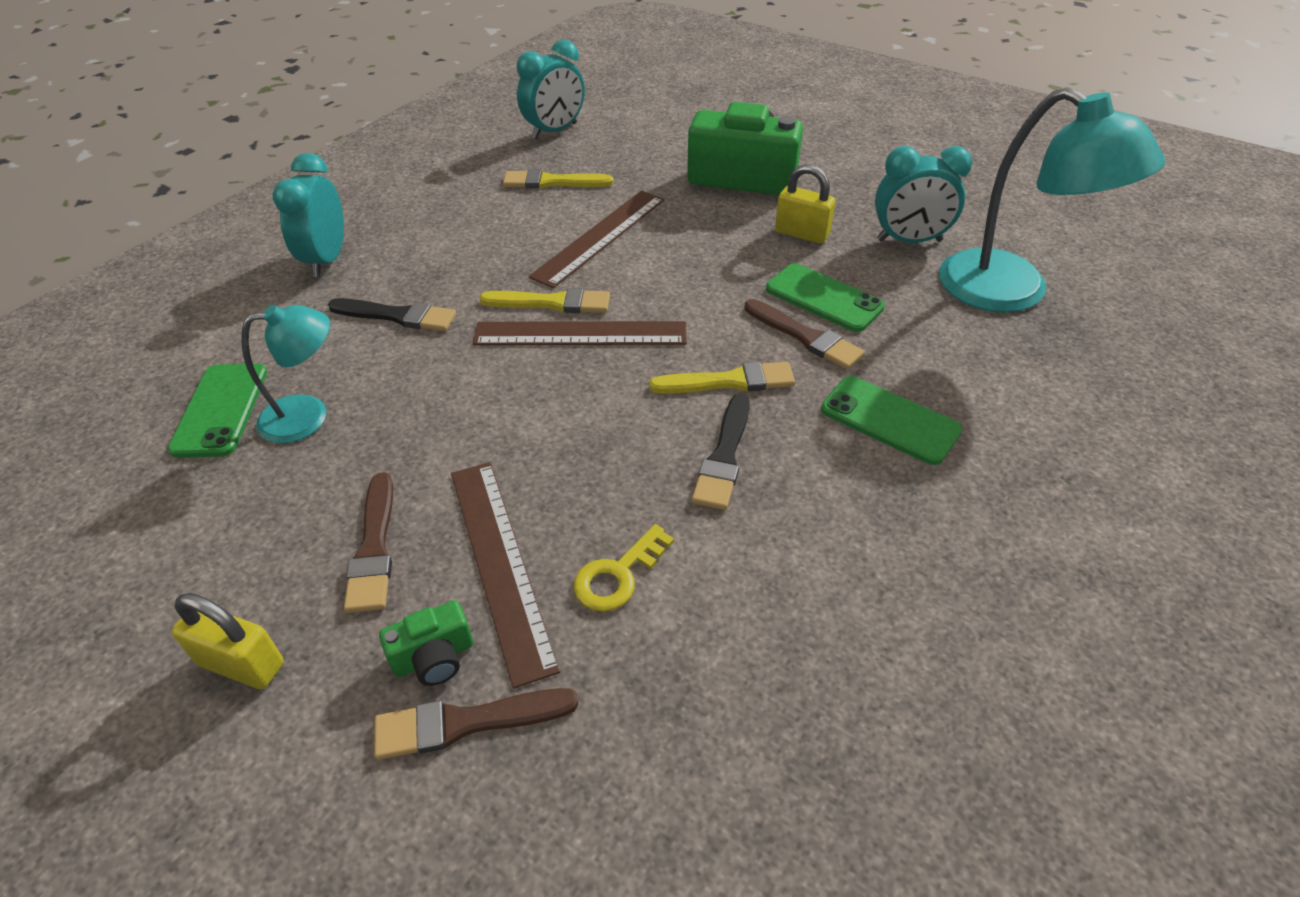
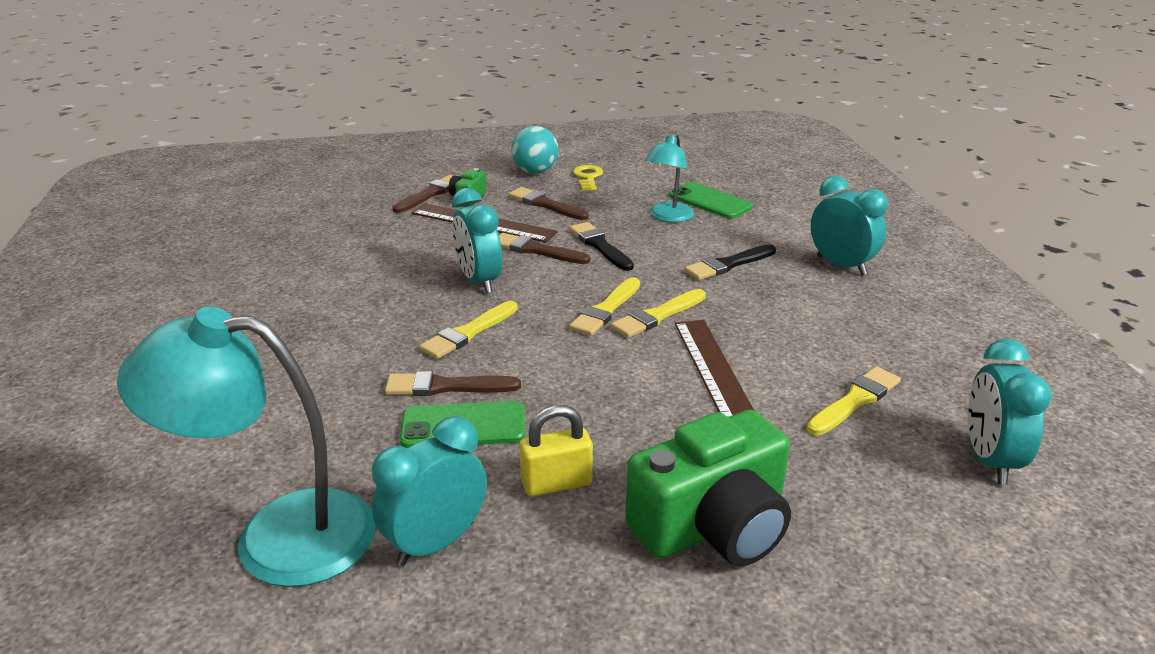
camera: 135 degrees right, 15 degrees down
(242, 664) = (535, 172): yellow padlock -> turquoise ball
(519, 457) = (536, 250): none -> brown brush
(580, 333) = (605, 310): brown ruler -> yellow brush
(618, 575) = (424, 241): yellow key -> yellow key (588, 177)
(641, 446) = (479, 281): none -> turquoise clock
(724, 456) = (424, 298): black brush -> black brush (600, 246)
(890, 420) = (331, 364): green phone -> none

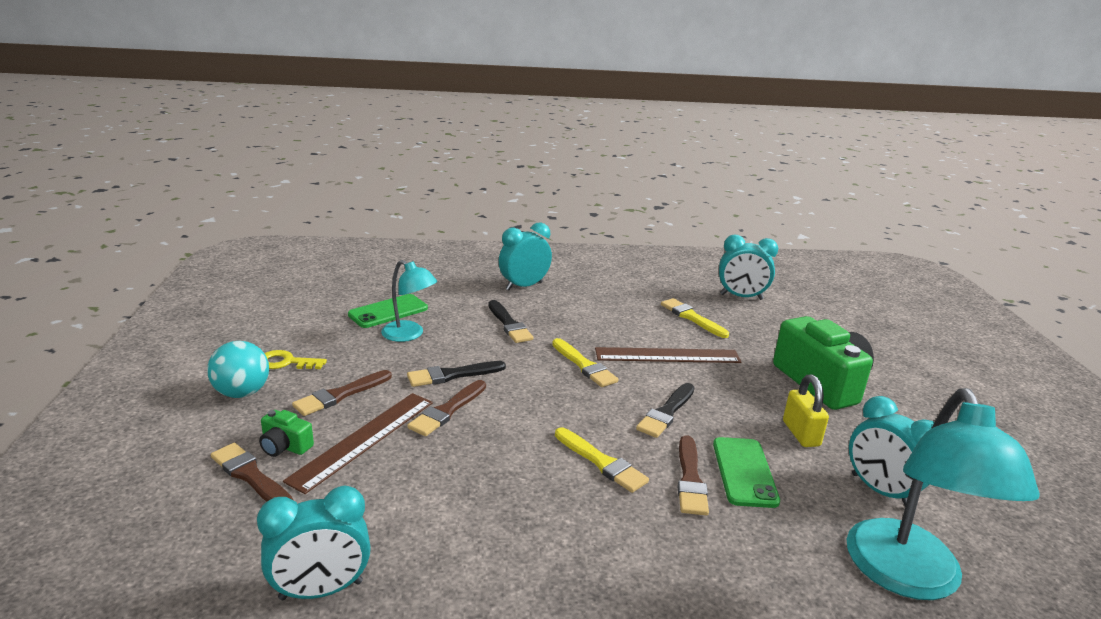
camera: 85 degrees left, 5 degrees down
(479, 281) = (503, 450): turquoise clock -> turquoise clock (321, 590)
(573, 373) = (666, 413): none -> black brush
(605, 310) = (571, 387): yellow brush -> none

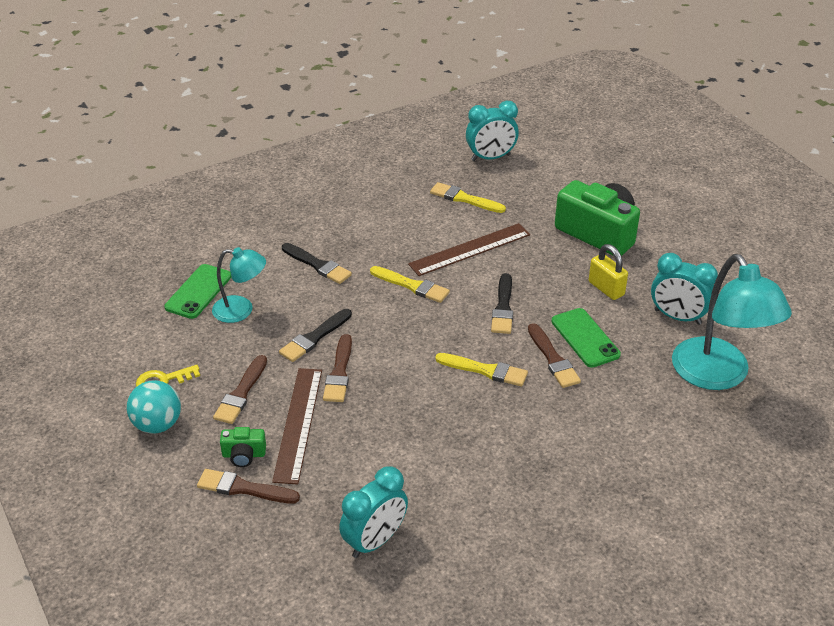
camera: 25 degrees left, 15 degrees up
(524, 286) = (295, 214): turquoise clock -> none

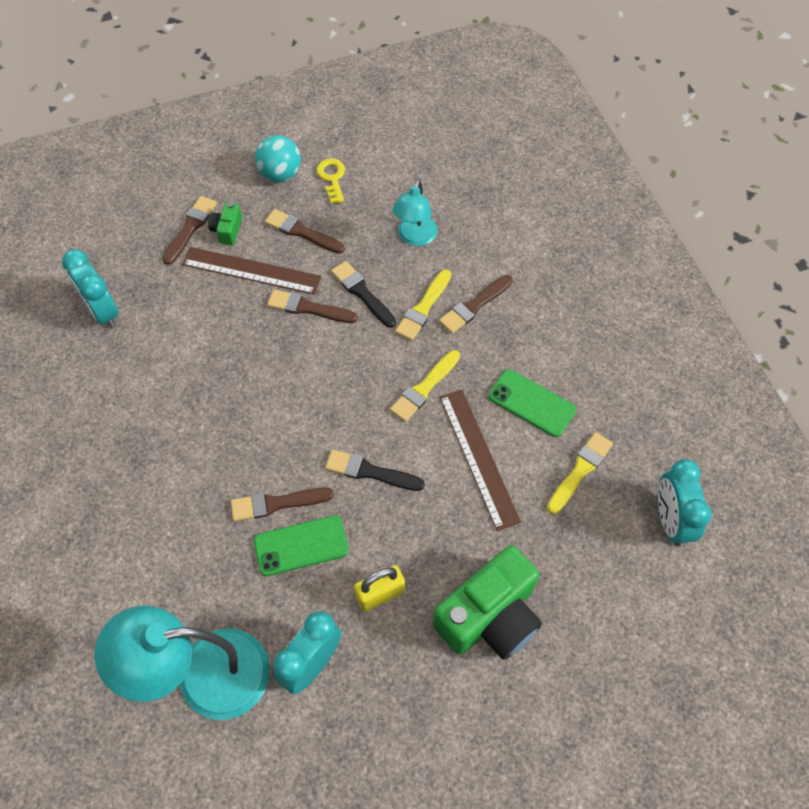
camera: 100 degrees right, 20 degrees up
(198, 291) = (449, 206): green phone -> green phone (531, 403)
(318, 265) = (474, 306): black brush -> brown brush
(485, 370) = (277, 434): yellow brush -> yellow brush (423, 308)

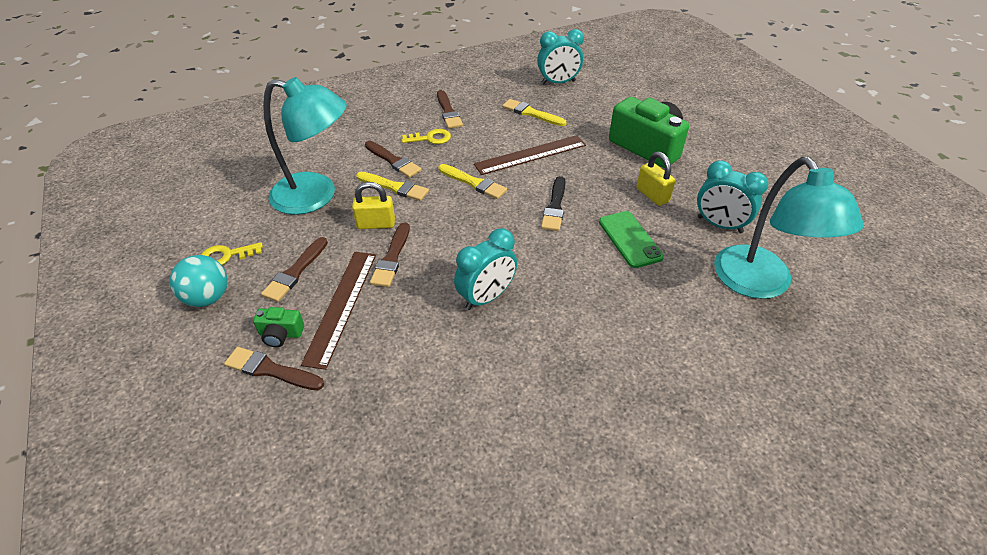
camera: 95 degrees left, 15 degrees down
(103, 312) = (390, 440): turquoise clock -> turquoise clock (486, 297)
(277, 503) = (597, 257): brown brush -> brown brush (448, 112)
(362, 293) = (376, 224): black brush -> yellow padlock
(415, 237) = (316, 196): turquoise lamp -> turquoise lamp, size x1.77
(520, 344) = (430, 138): none -> yellow key
(531, 403) = (481, 133): green phone -> none

